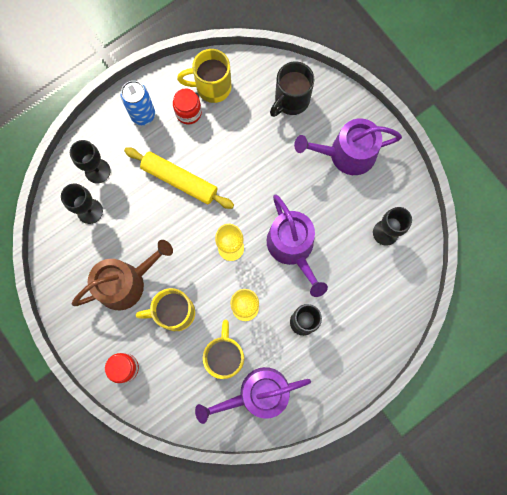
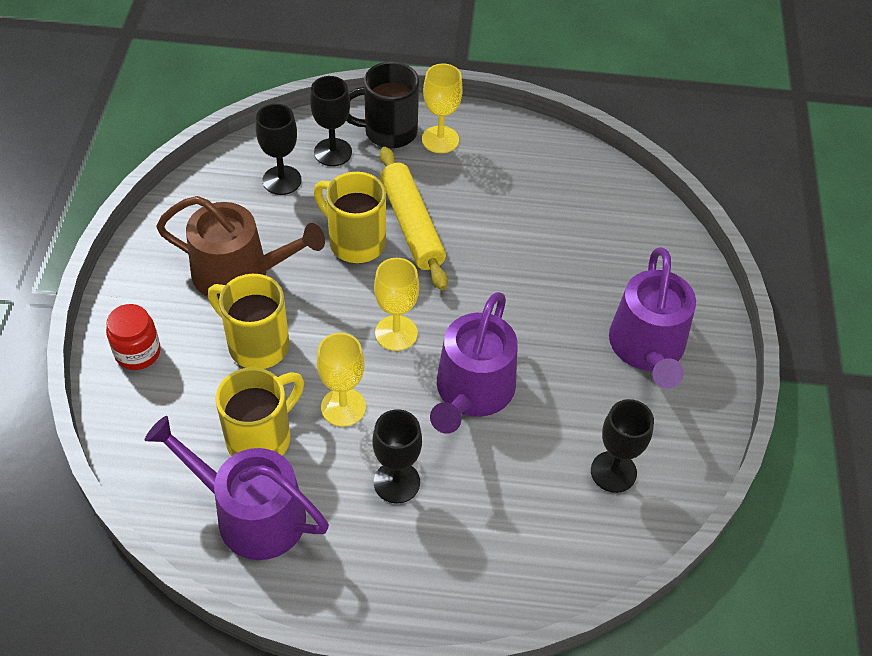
camera: 40 degrees right, 25 degrees down
(143, 115) = (440, 139): blue can -> yellow goblet
(188, 112) = (494, 172): red jar -> none
(211, 87) = (547, 168): yellow mug -> yellow mug (355, 241)
(291, 101) = (630, 245): black mug -> black mug (388, 132)
(346, 154) = (647, 348): purple watering can -> purple watering can turned 120 degrees counterclockwise

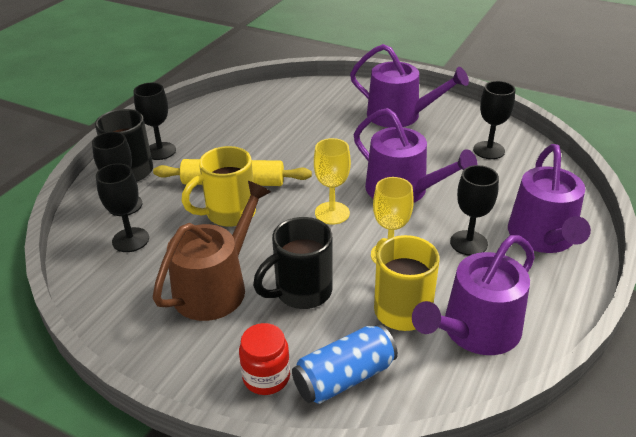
camera: 65 degrees left, 15 degrees down
(154, 413) = (344, 377): none -> blue can
(256, 344) = (301, 292): yellow mug -> black mug
(440, 139) = (160, 151): yellow goblet -> black goblet
(441, 563) = (543, 237): none -> purple watering can

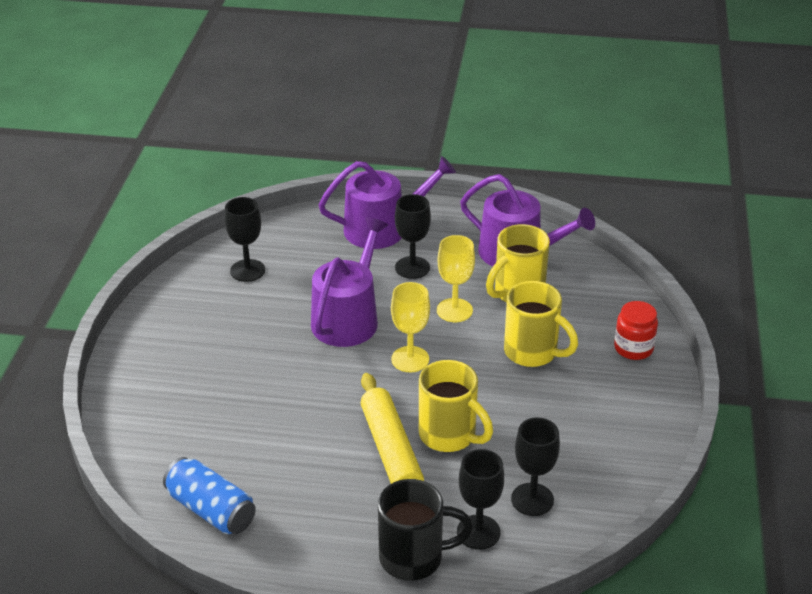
camera: 110 degrees left, 0 degrees up
(160, 151) = (352, 547): black goblet -> none
(216, 287) = (559, 408): brown watering can -> none
(301, 292) = (532, 352): black mug -> yellow mug
(344, 377) = (606, 309): blue can -> blue can (211, 510)
(400, 115) = (189, 345): purple watering can -> none

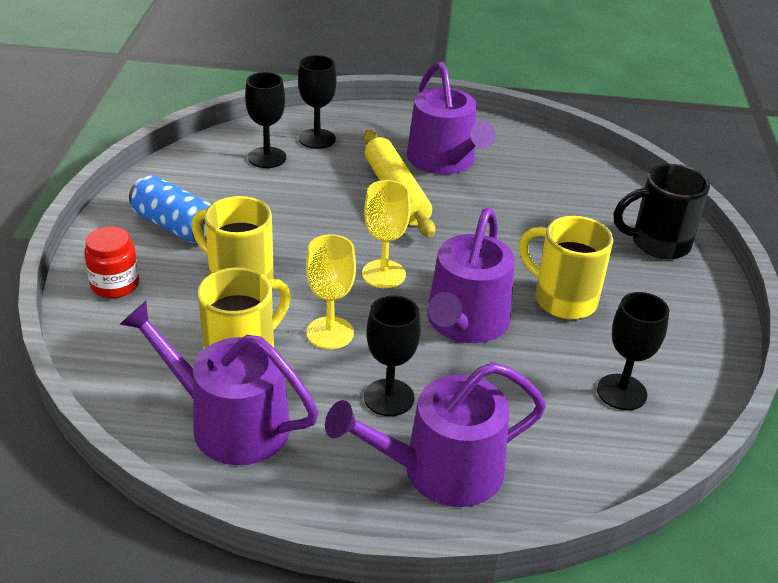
camera: 175 degrees right, 0 degrees up
(211, 510) = (546, 155): blue can -> blue can (175, 226)
(332, 498) = (444, 161): none -> purple watering can
(414, 558) = (370, 126): black mug -> black mug (657, 244)
(449, 436) = (339, 203): yellow mug -> yellow mug (562, 299)

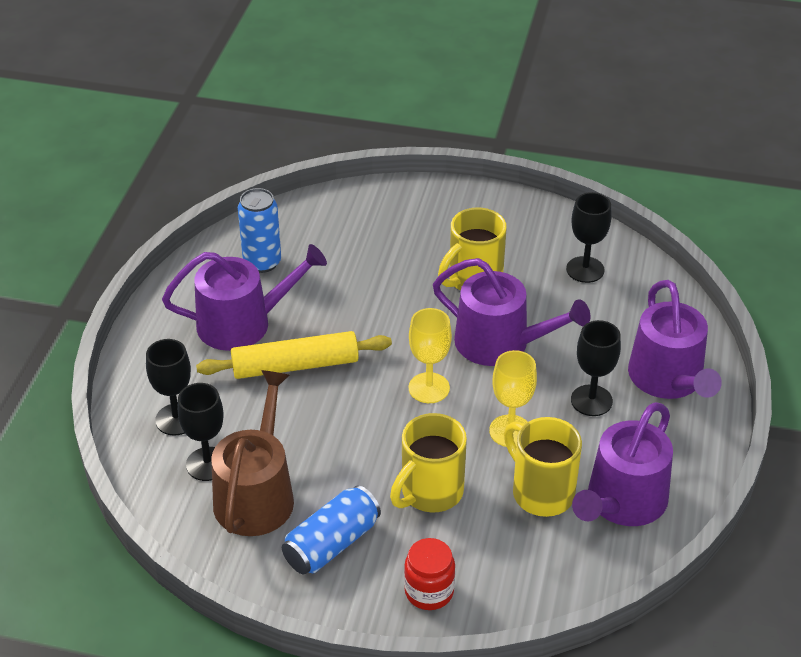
camera: 80 degrees left, 5 degrees up
(233, 184) = (256, 494): none -> brown watering can
(532, 164) = (262, 262): none -> blue can
(657, 244) = (402, 209): black mug -> none

